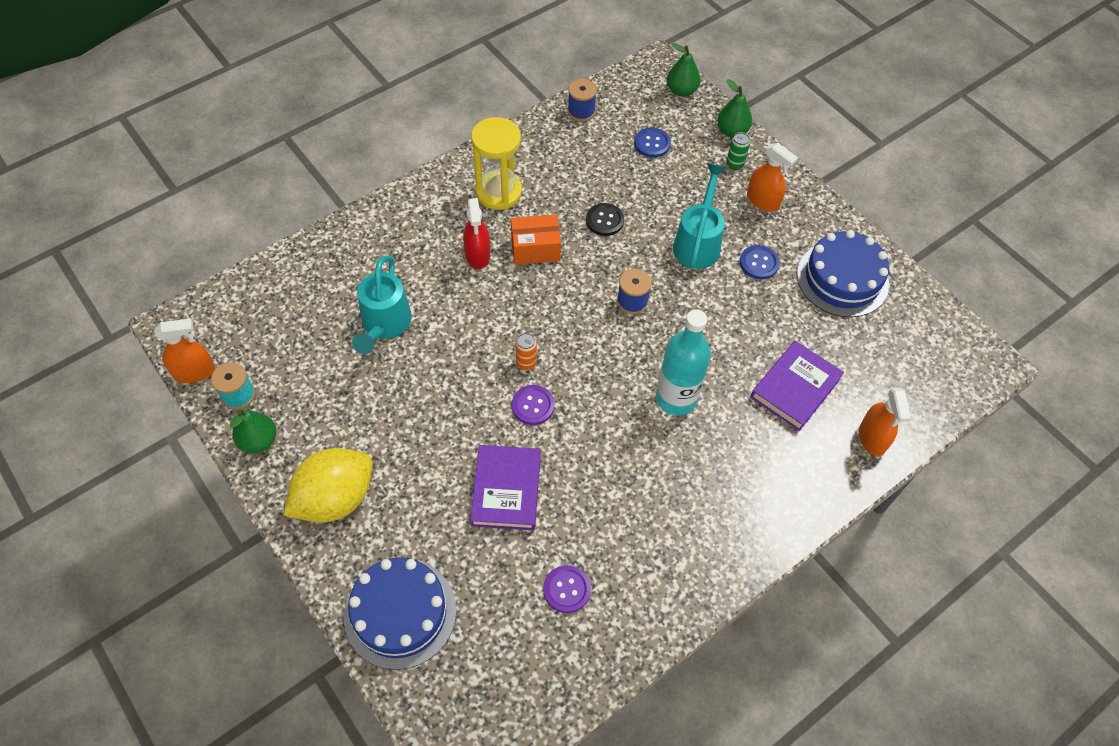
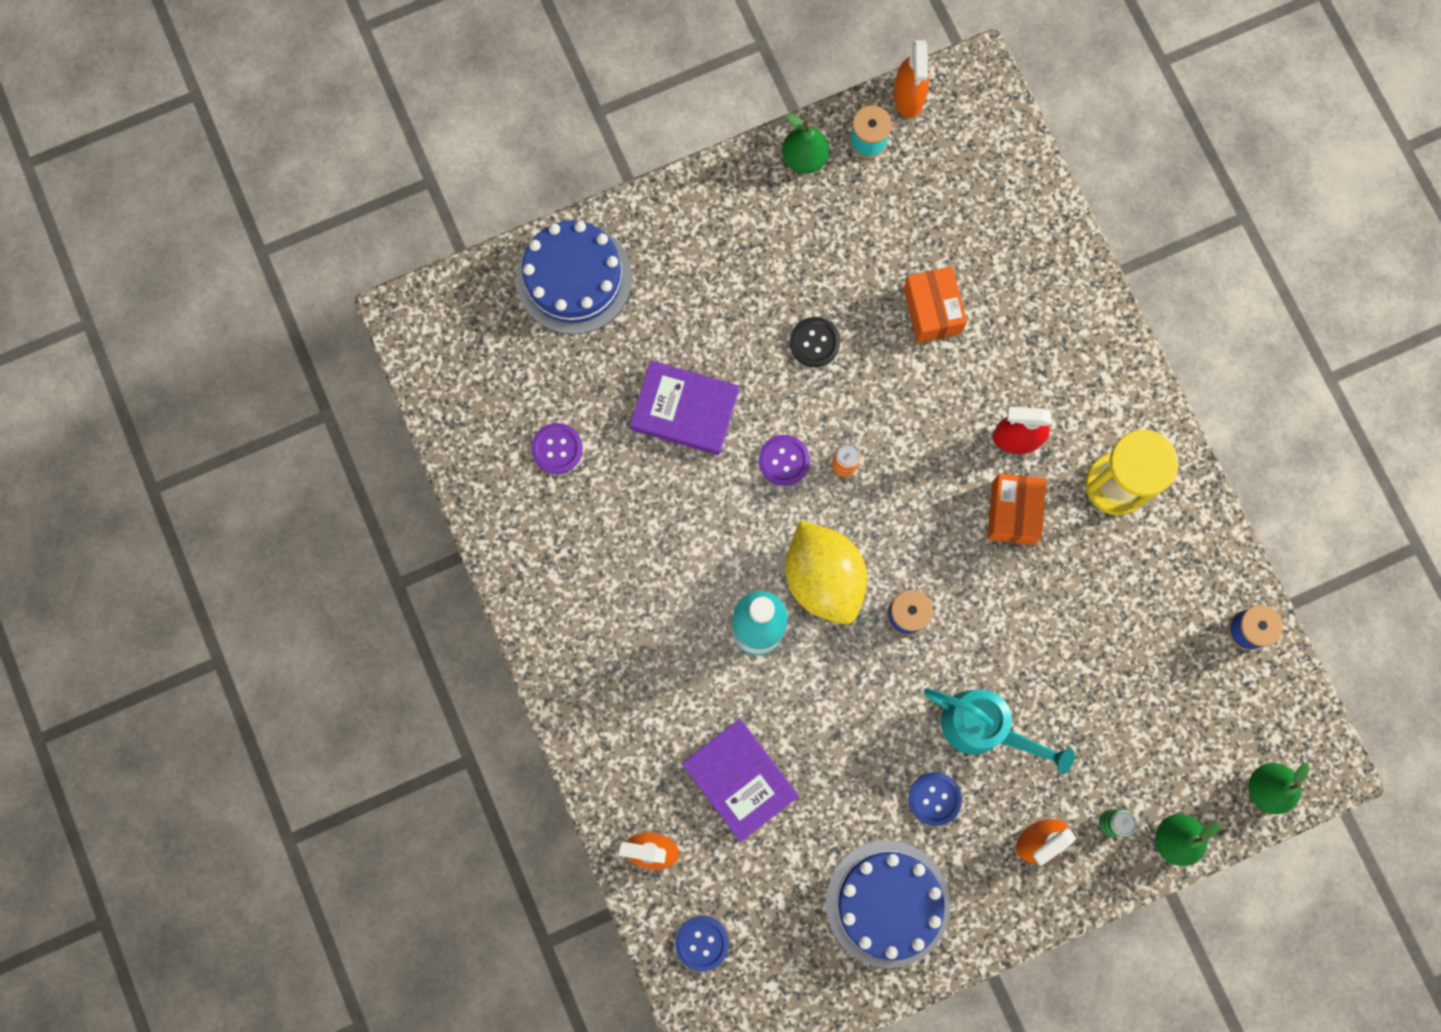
camera: 105 degrees right, 20 degrees up
(335, 498) = (716, 230): yellow lemon -> yellow lemon (823, 578)
(384, 324) = (932, 311): turquoise watering can -> orange box
(604, 220) = (1043, 613): black button -> black button (814, 342)
(652, 143) = (1169, 715): blue button -> blue button (702, 943)

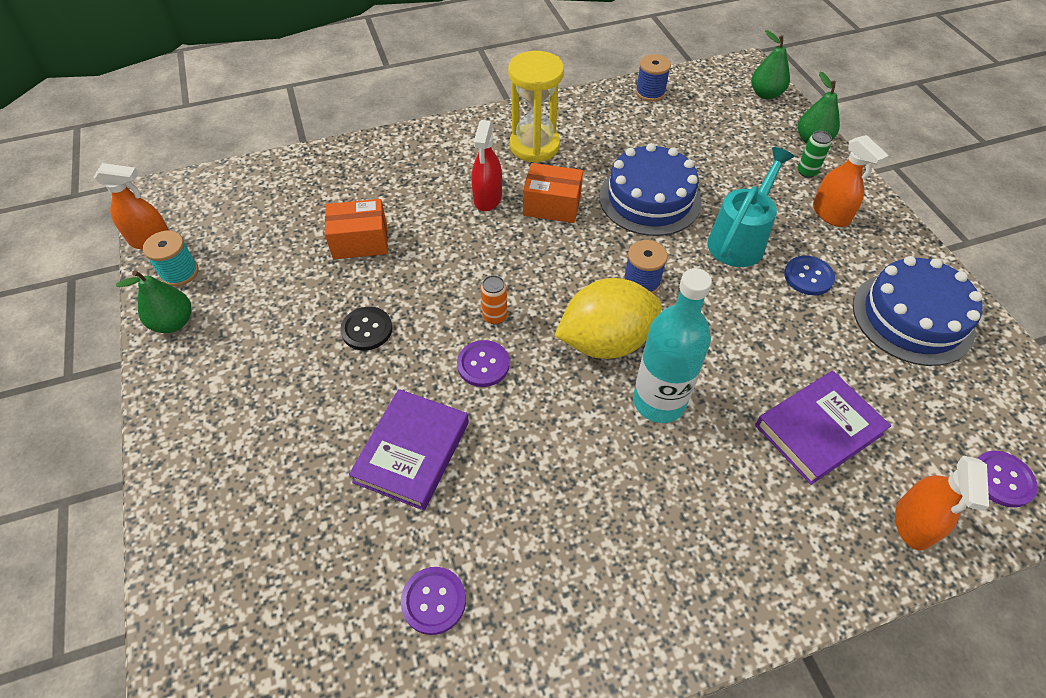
camera: 85 degrees left, 25 degrees down
(574, 278) = (220, 563): blue cake -> blue cake (649, 199)
(702, 943) = (1002, 480): blue button -> purple button

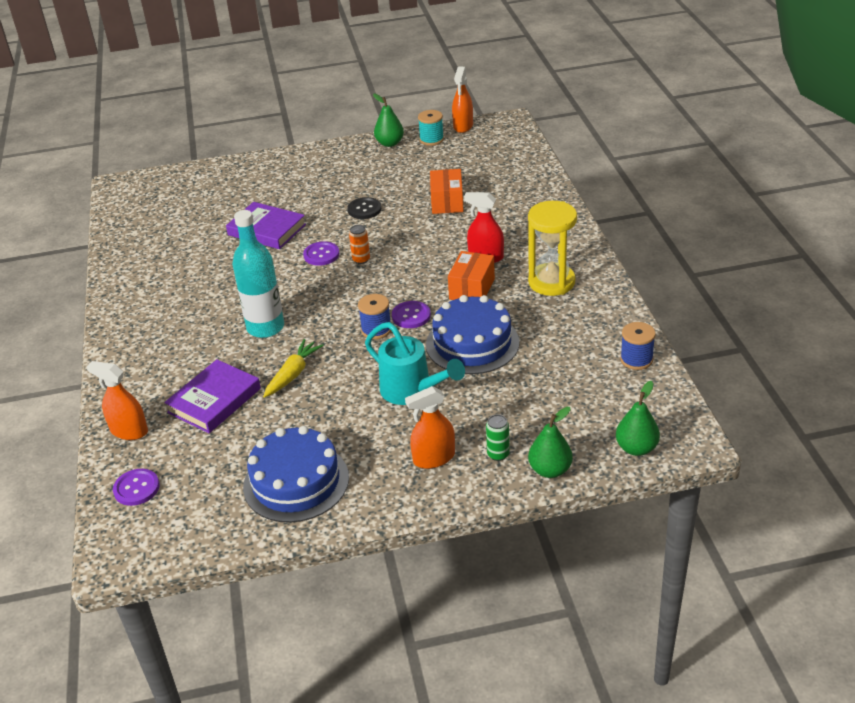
camera: 100 degrees right, 15 degrees down
(434, 601) = (176, 239): purple button -> purple button (411, 316)
(605, 341) = (324, 307): yellow lemon -> none
(743, 352) = (293, 374): none -> yellow carrot
(808, 277) = (359, 426): blue button -> none
(818, 430) = (214, 400): purple book -> purple book turned 60 degrees clockwise

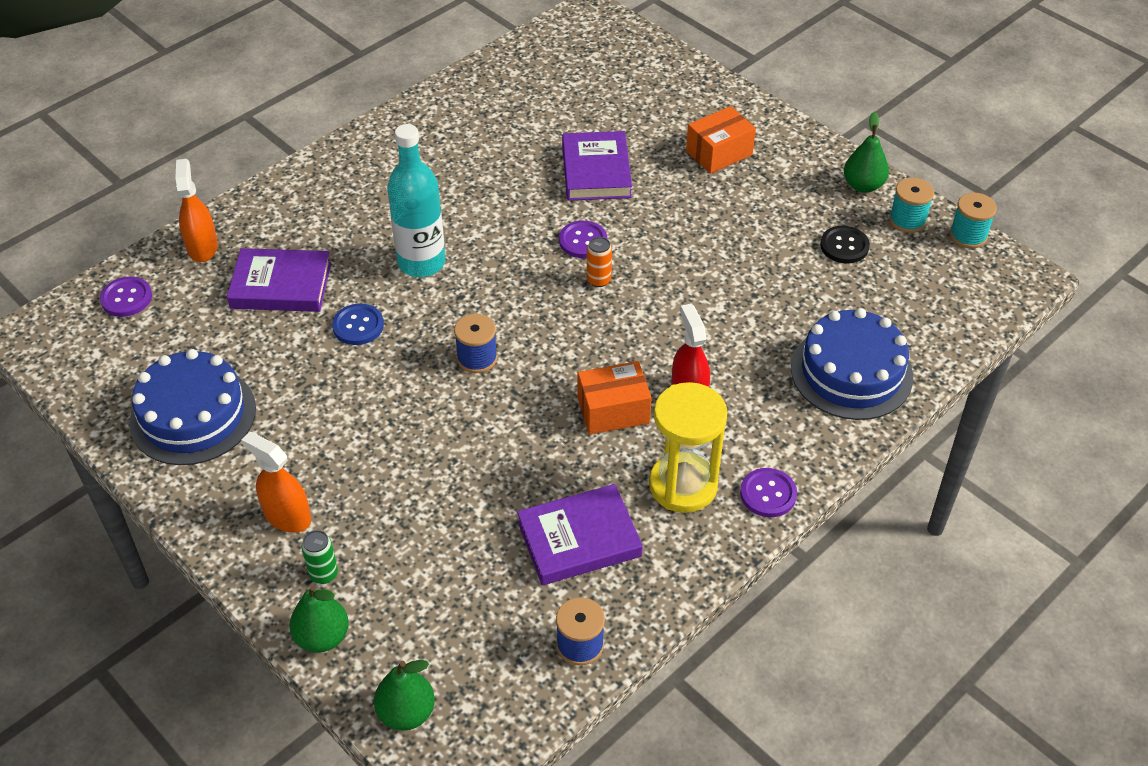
camera: 55 degrees right, 10 degrees up
(293, 374) = (358, 326): yellow carrot -> blue button
(364, 209) = (701, 233): black button -> black button (844, 246)
(411, 316) = (522, 377): purple button -> purple button (768, 494)
(412, 391) = (388, 442): turquoise watering can -> none
(447, 202) = (777, 302): orange box -> orange box (719, 153)
(463, 126) = (968, 235): orange spray bottle -> turquoise spool
(472, 343) = (507, 459): blue cake -> blue cake (851, 372)
(558, 334) = (579, 539): none -> purple book

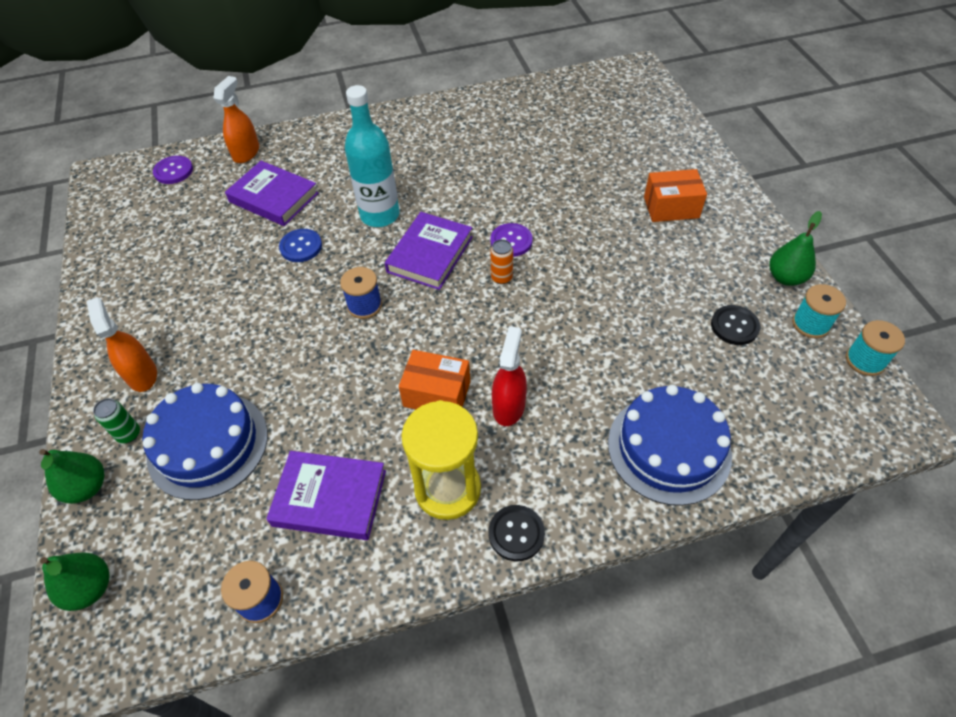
camera: 30 degrees right, 5 degrees up
(193, 415) = (146, 270): blue cake -> blue cake (208, 444)
(596, 171) = (560, 189): purple book -> purple book (430, 254)
(768, 494) = (516, 533): purple button -> black button

